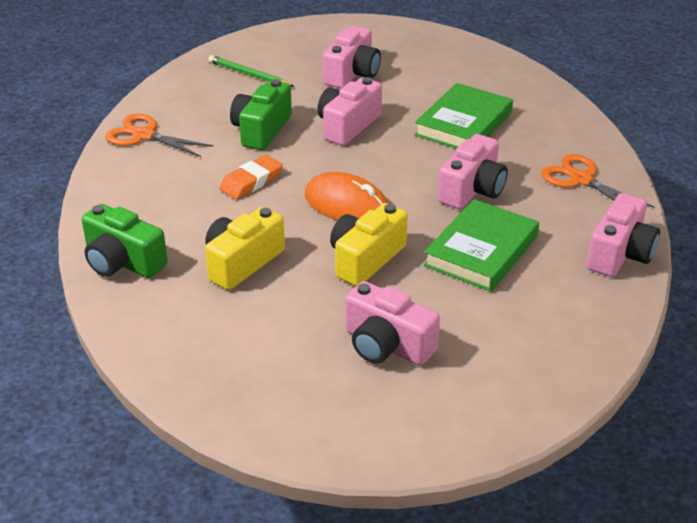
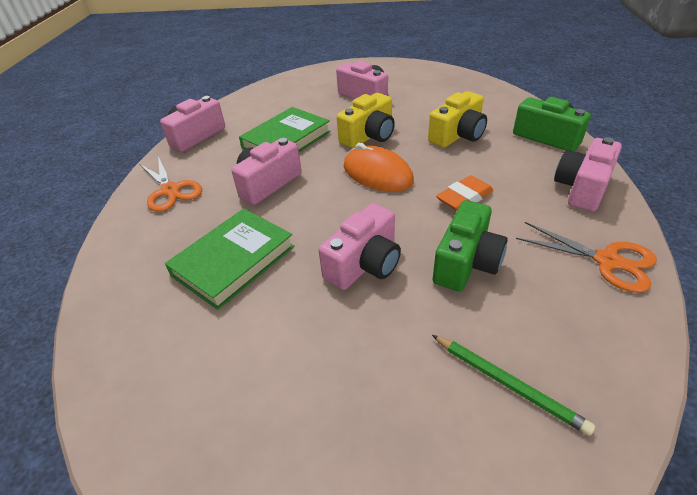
camera: 170 degrees left, 5 degrees up
(352, 74) = (343, 373): pink camera -> pink camera (582, 188)

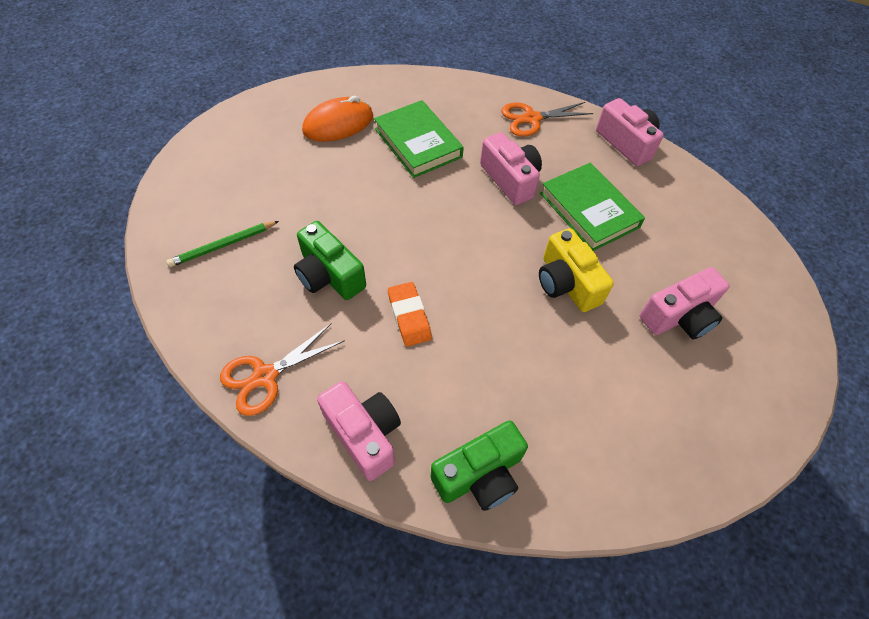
camera: 105 degrees right, 15 degrees up
(364, 264) = (368, 212): pink camera -> none
(377, 174) = (485, 263): orange mouse -> orange mouse (338, 124)
(458, 135) = (530, 373): yellow camera -> none

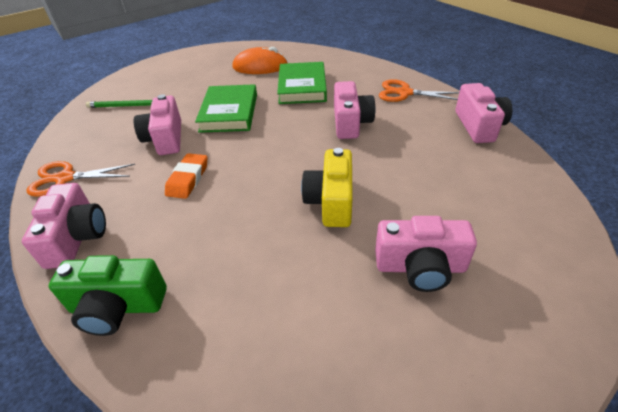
camera: 35 degrees right, 15 degrees down
(329, 275) = (165, 139): green camera -> pink camera
(589, 210) = (400, 159): green book -> green book (229, 112)

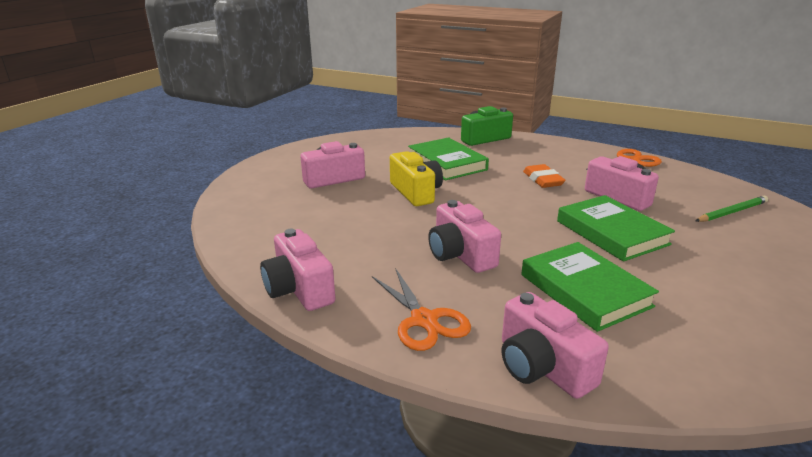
camera: 150 degrees right, 15 degrees down
(77, 238) = (553, 147): pink camera -> pink camera (542, 367)
(245, 250) = (447, 163): none -> green book
(260, 66) = (712, 314): orange mouse -> none
(404, 93) = (424, 320): orange scissors -> orange scissors turned 75 degrees clockwise

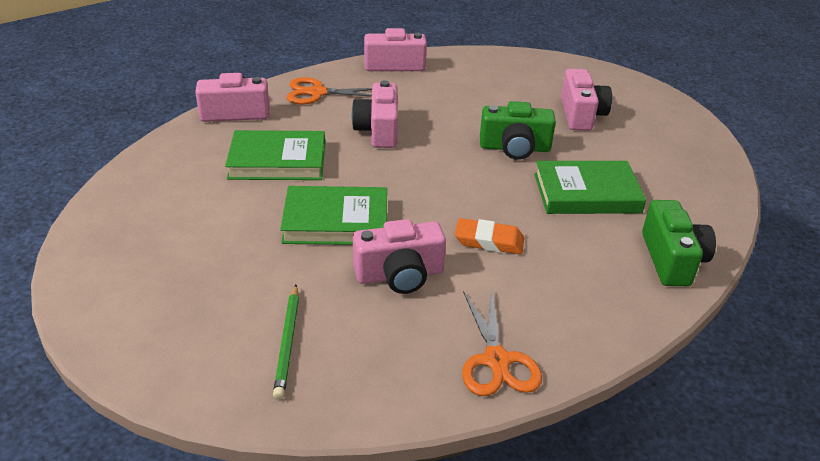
camera: 115 degrees right, 10 degrees up
(416, 192) = (515, 148): yellow camera -> green camera
(460, 254) = (378, 130): pink camera -> pink camera turned 90 degrees counterclockwise

